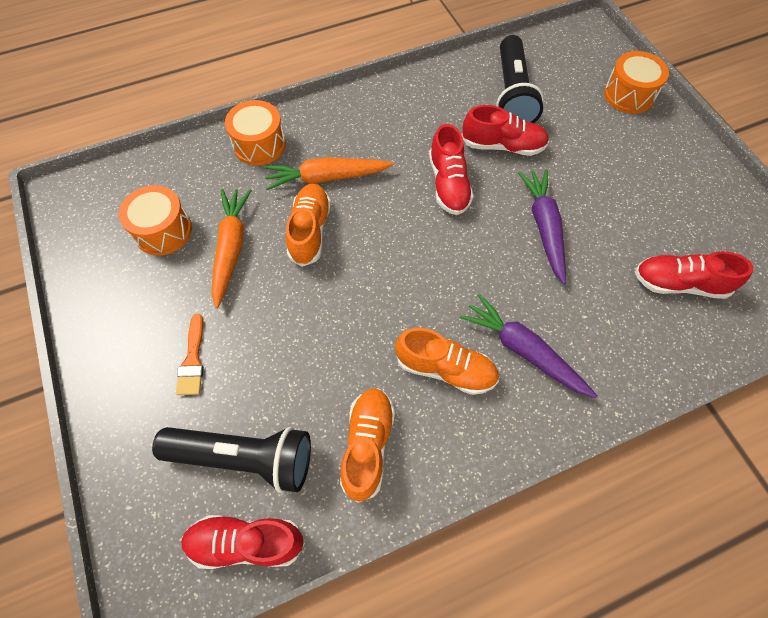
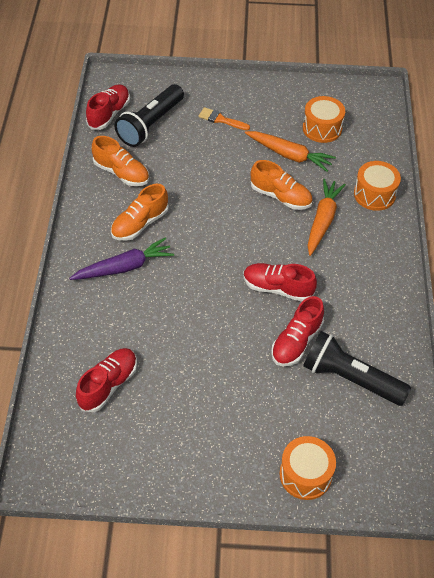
camera: 115 degrees right, 10 degrees down
(544, 228) = (205, 327): purple carrot -> none

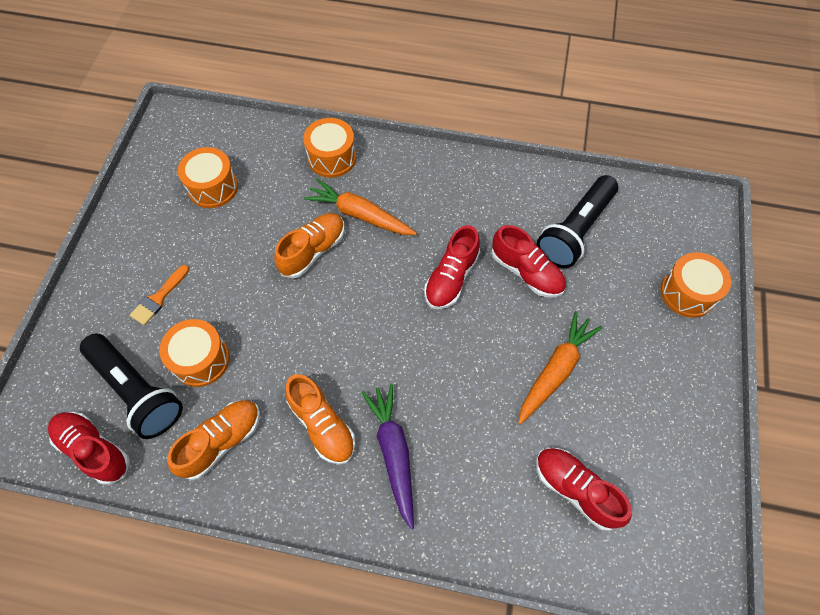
camera: 80 degrees left, 10 degrees up
(178, 151) = (201, 359): none -> orange drum
(289, 155) = (247, 230): orange carrot -> orange carrot (555, 371)

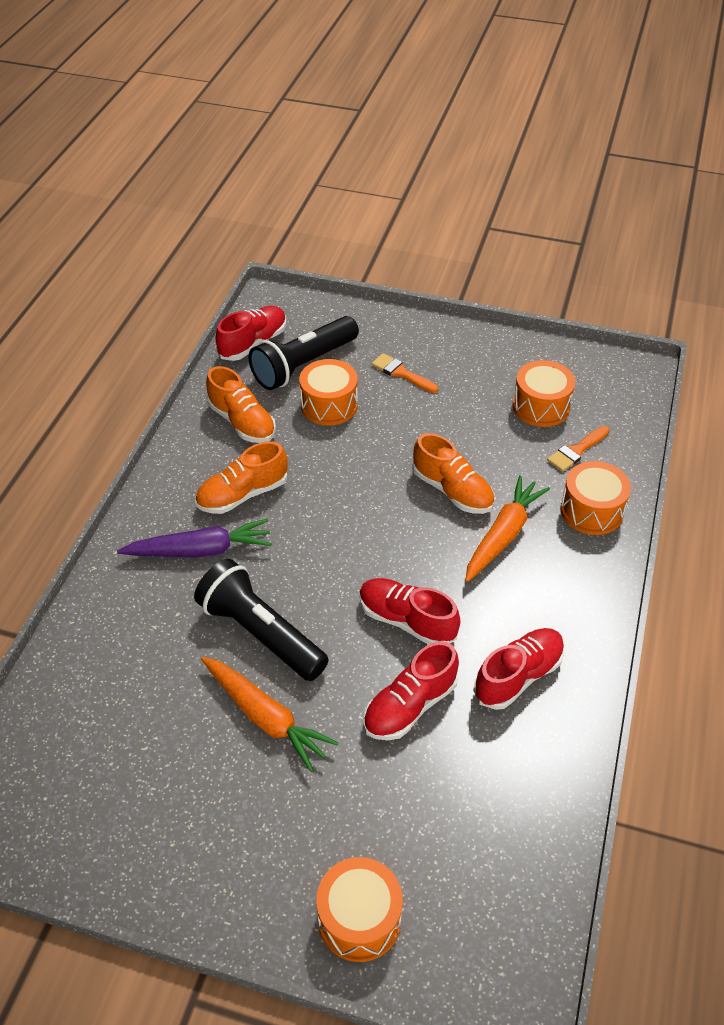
camera: 95 degrees right, 15 degrees down
(267, 164) = (576, 451): none -> orange brush
(575, 231) = (475, 780): black flashlight -> black flashlight (261, 633)
(575, 489) = (118, 714): red shoe -> red shoe (518, 676)

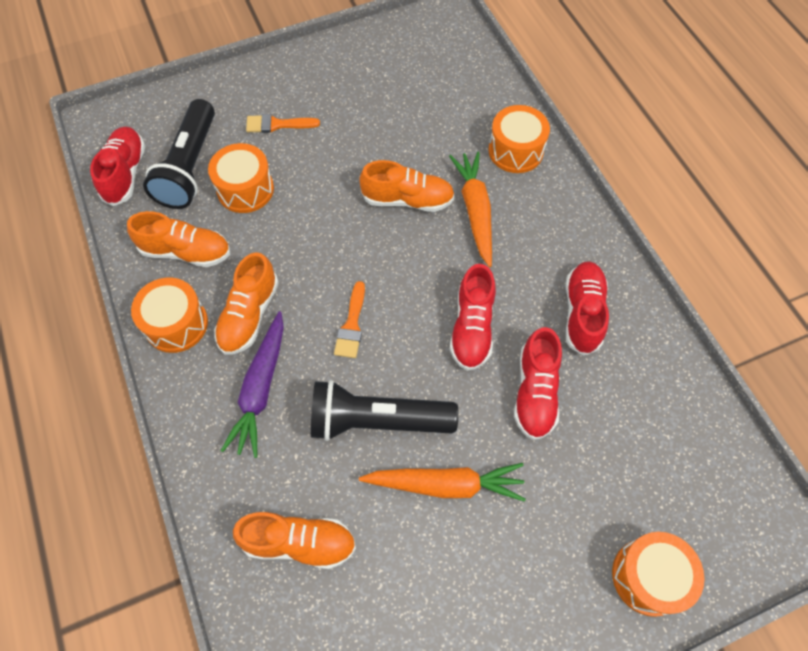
camera: 40 degrees left, 15 degrees up
(120, 673) = (299, 542): none -> orange shoe
(200, 550) = (261, 388): purple carrot -> purple carrot turned 150 degrees clockwise
(406, 620) = (472, 328): red shoe -> red shoe turned 75 degrees counterclockwise
(541, 406) = (407, 88): orange drum -> orange drum (176, 324)
(576, 451) = (464, 109): orange brush -> orange brush (351, 325)

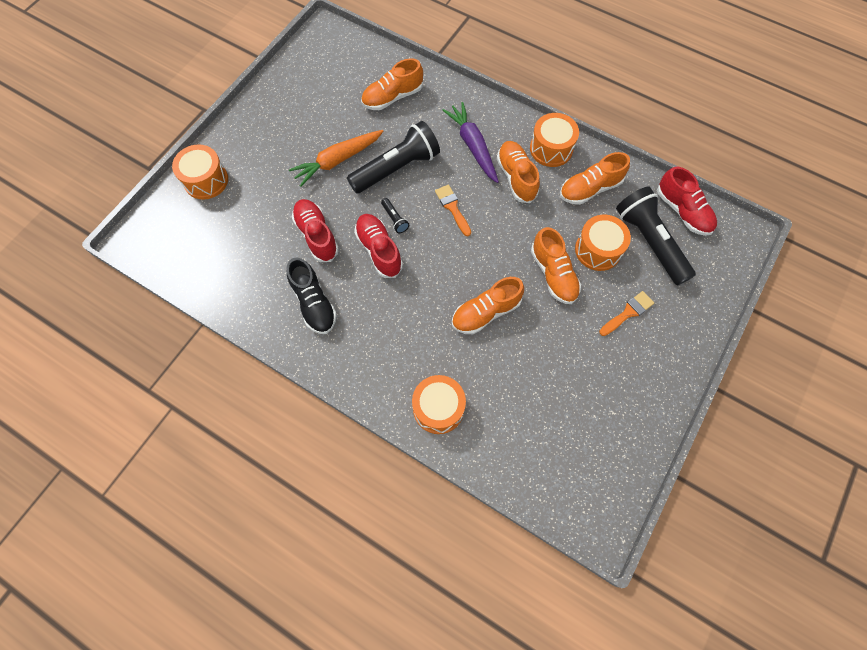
camera: 145 degrees right, 5 degrees up
(310, 194) = (553, 274): none -> orange shoe
(428, 354) = (395, 219): none -> black flashlight
(475, 211) = (432, 334): orange carrot -> none
(582, 313) = (314, 303): red shoe -> black shoe

